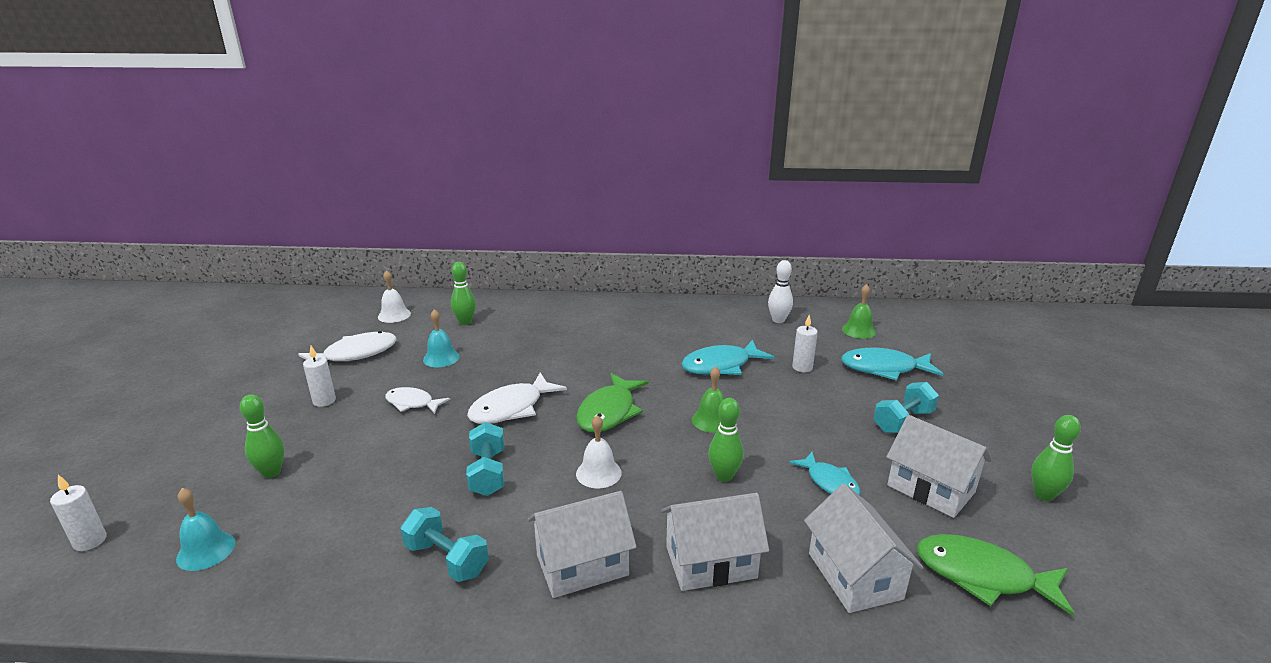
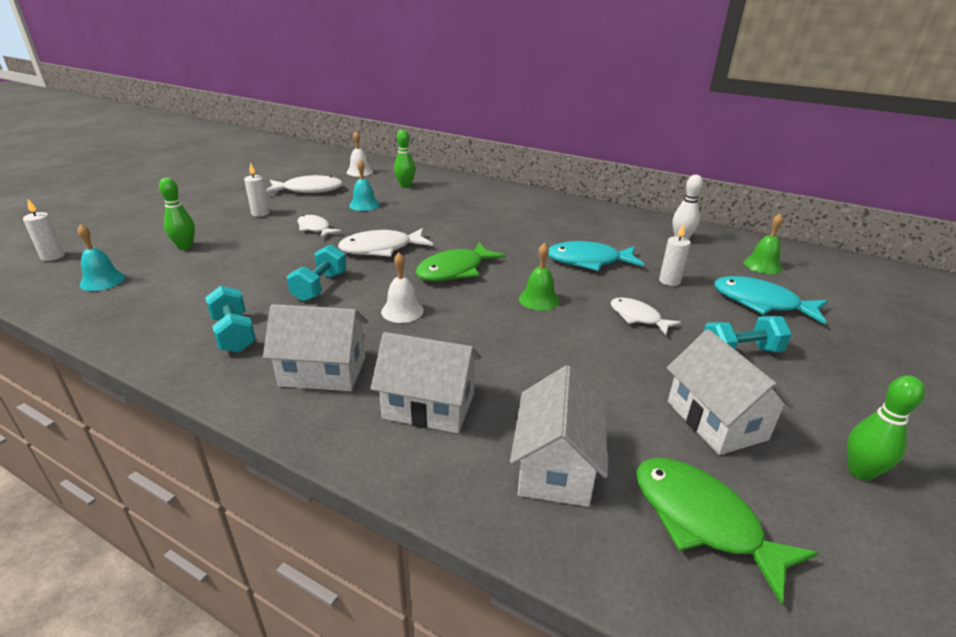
camera: 25 degrees right, 5 degrees up
(724, 476) = (507, 344): green bowling pin -> none
(806, 412) = (638, 317): none -> white fish
(829, 482) = (606, 380): turquoise fish -> none

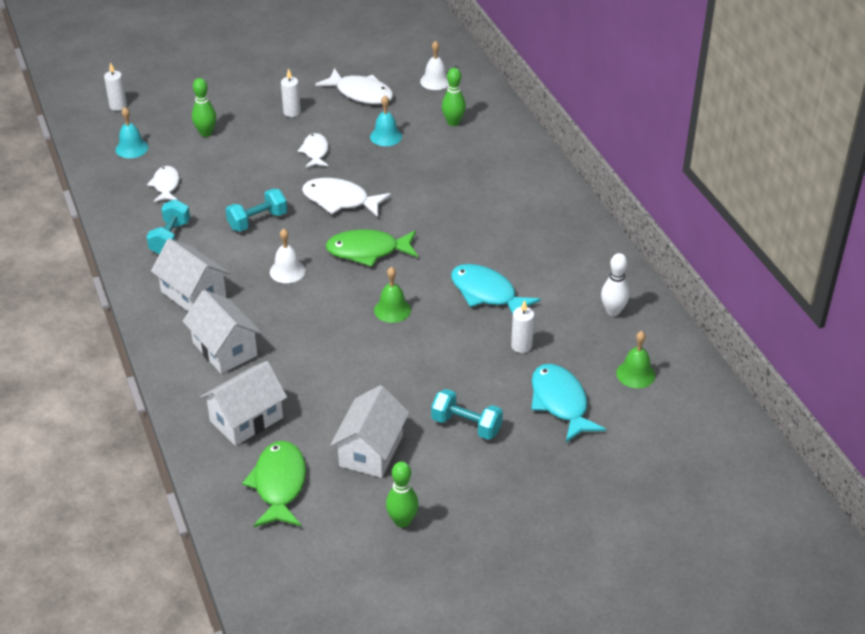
camera: 40 degrees right, 10 degrees up
(638, 317) = (441, 362): white fish -> white fish (166, 185)

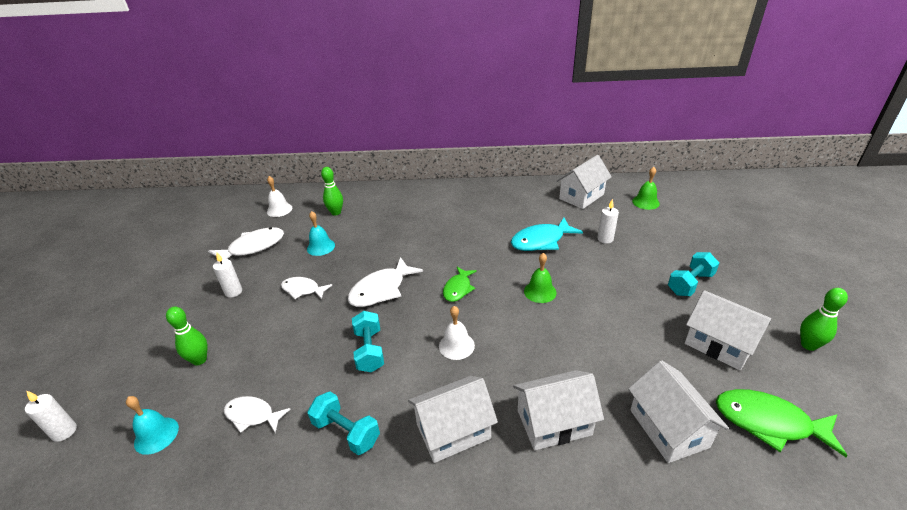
camera: 65 degrees left, 5 degrees down
(368, 251) = (458, 288): green fish -> green fish, size x0.64
(560, 403) = (669, 236): turquoise fish -> none
(613, 311) = (581, 196): white bowling pin -> white house

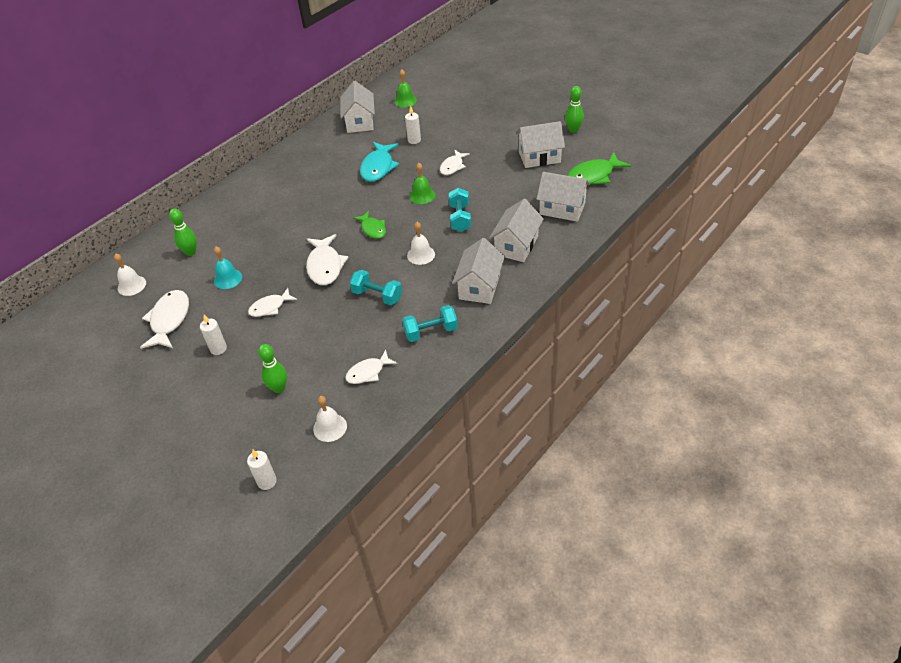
camera: 50 degrees left, 10 degrees up
(156, 435) = (330, 427): turquoise bell -> white bell
(607, 286) = (452, 166): none -> white fish
(690, 284) = (491, 135): turquoise dumbbell -> turquoise dumbbell (460, 218)

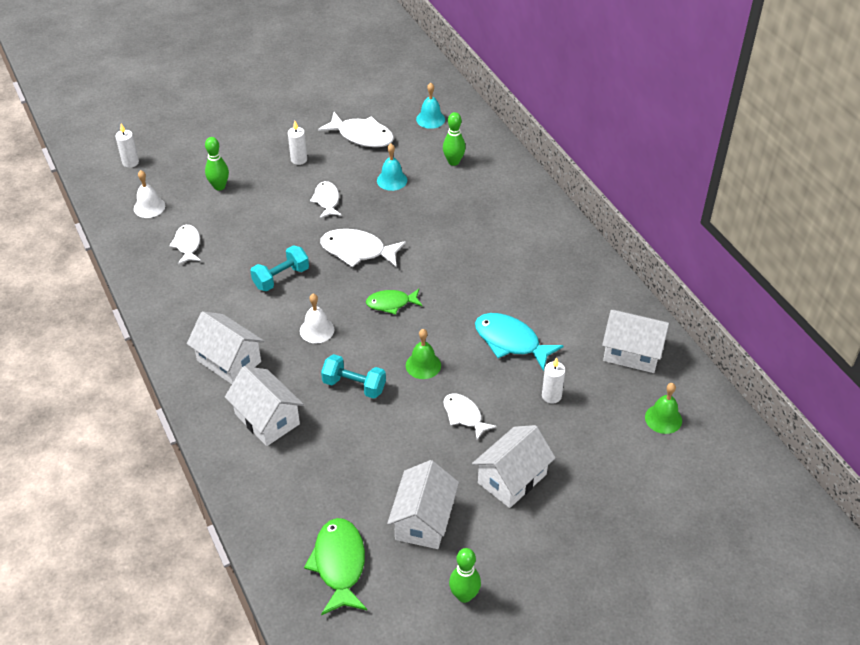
camera: 110 degrees right, 0 degrees up
(131, 285) = (430, 119): white bell -> turquoise bell
(431, 332) = (199, 302): turquoise dumbbell -> none
(562, 209) = (298, 494): white house -> white house (512, 478)

